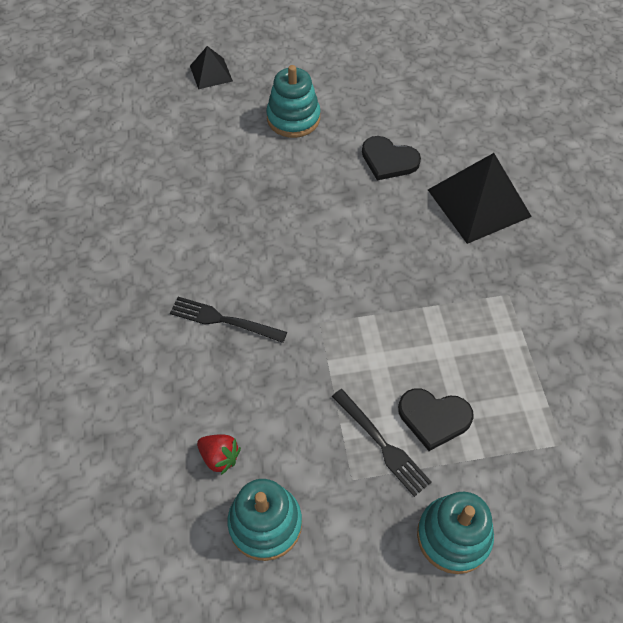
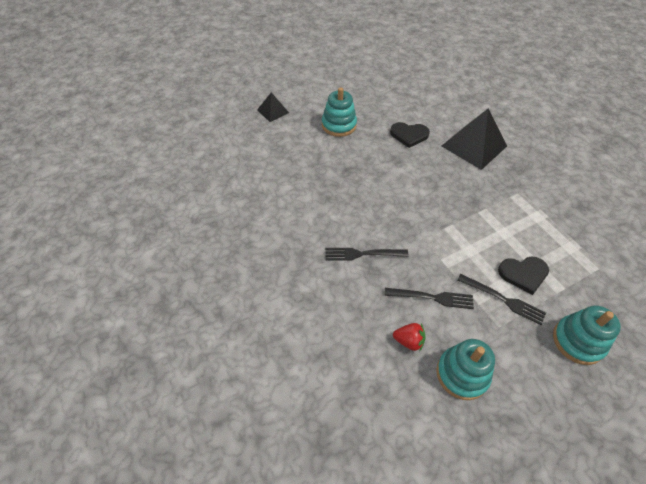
camera: 20 degrees left, 5 degrees down
(285, 410) = (433, 297): none -> black fork

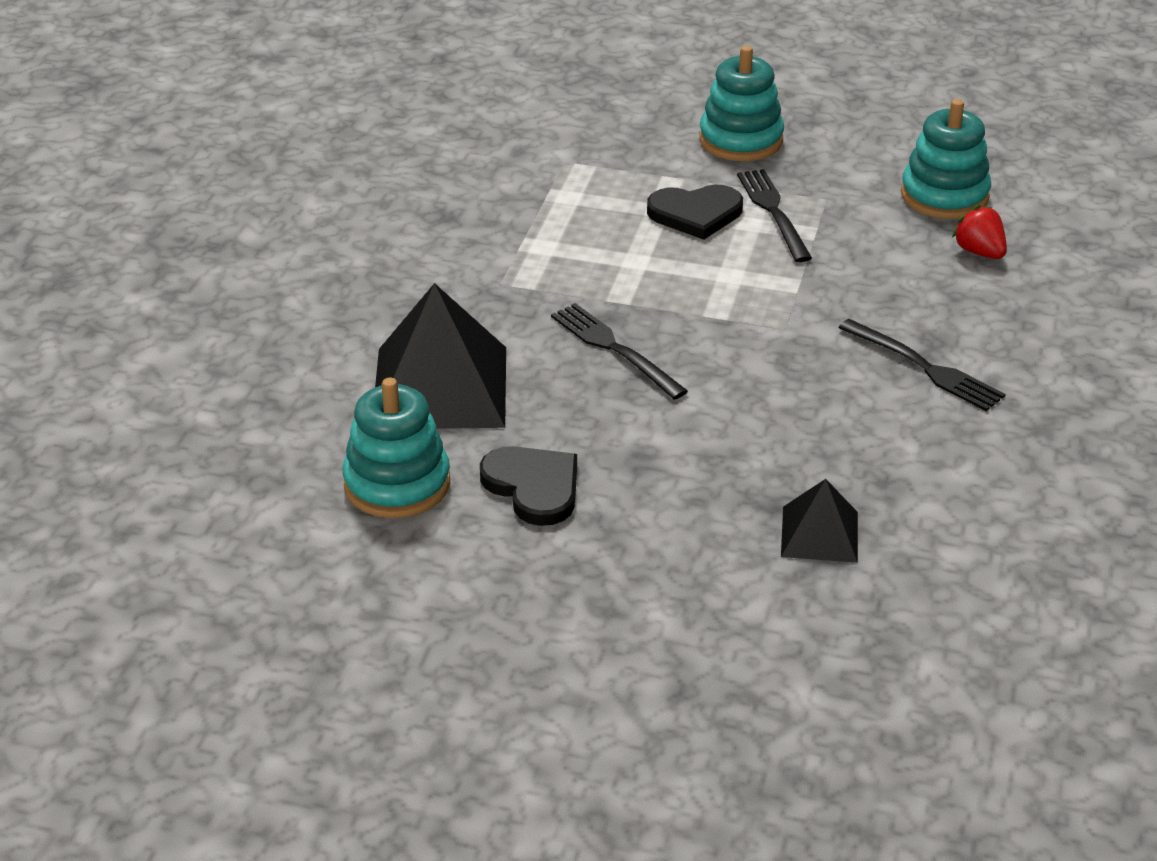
camera: 135 degrees left, 15 degrees down
(273, 111) = (787, 769): black pyramid -> black pyramid (819, 534)
(339, 125) = (660, 612): turquoise stacking toy -> turquoise stacking toy (397, 484)
(433, 297) = (878, 266): black fork -> black fork (613, 348)
(523, 274) = (695, 214): black heart -> black heart turned 135 degrees clockwise

